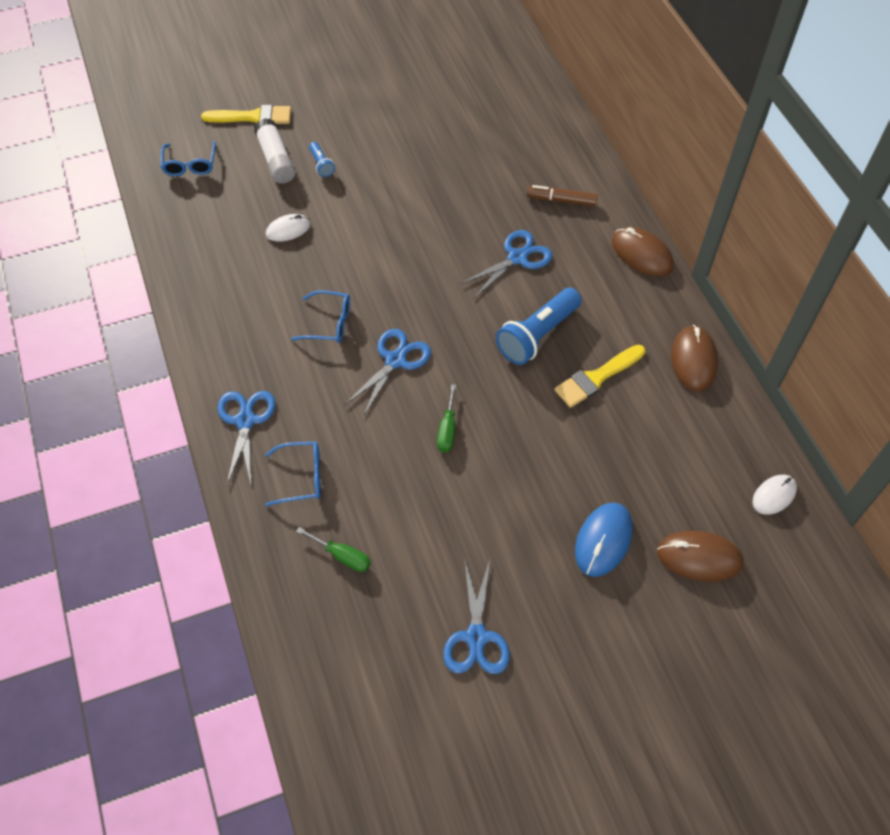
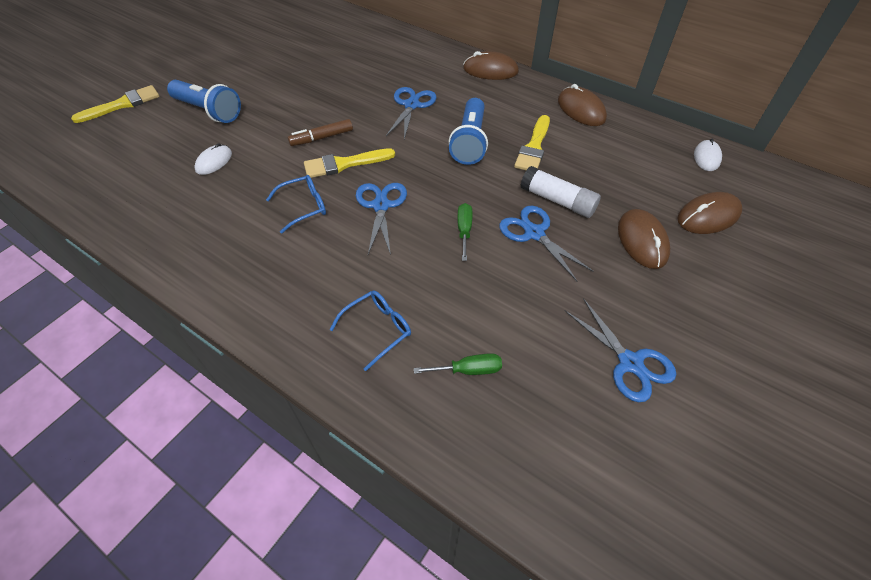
camera: 35 degrees left, 5 degrees down
(190, 165) = (85, 155): blue glasses -> none
(245, 421) = (288, 314): blue scissors -> blue scissors (534, 233)
(276, 159) = (165, 122): white glue stick -> white glue stick (557, 200)
(321, 165) = (208, 111): blue flashlight -> blue flashlight, size x2.07
(398, 295) = (344, 164): none -> yellow brush
(447, 430) = (464, 230): green screwdriver -> green screwdriver turned 150 degrees counterclockwise
(561, 200) = (410, 63): brown marker -> brown marker (321, 138)
(603, 540) = (642, 241): blue mouse -> brown mouse

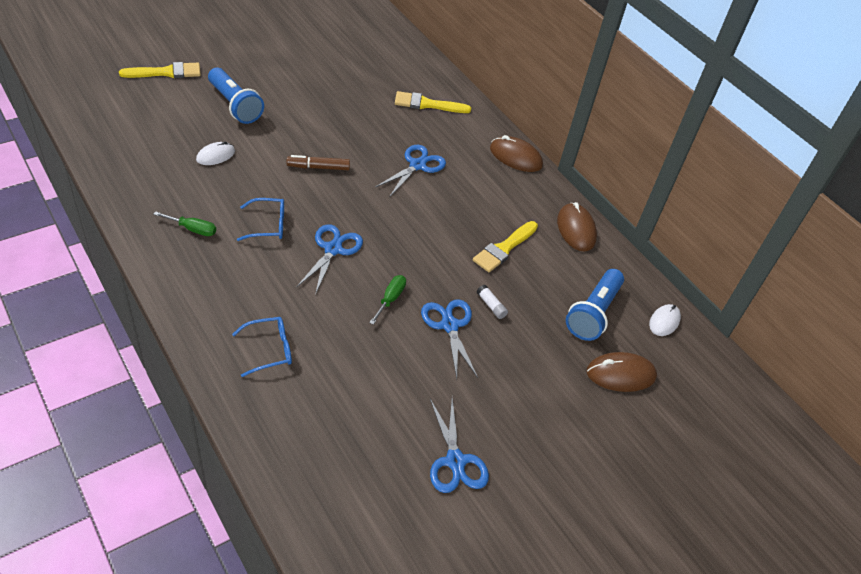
camera: 15 degrees right, 5 degrees down
(344, 164) = (324, 199): yellow brush -> yellow brush (427, 104)
(468, 370) = (321, 410): green screwdriver -> green screwdriver (193, 229)
(469, 142) = (448, 221): blue flashlight -> blue flashlight (593, 313)
(557, 200) = (491, 305): white glue stick -> white glue stick, size x0.52
(642, 241) = (541, 370): brown mouse -> none

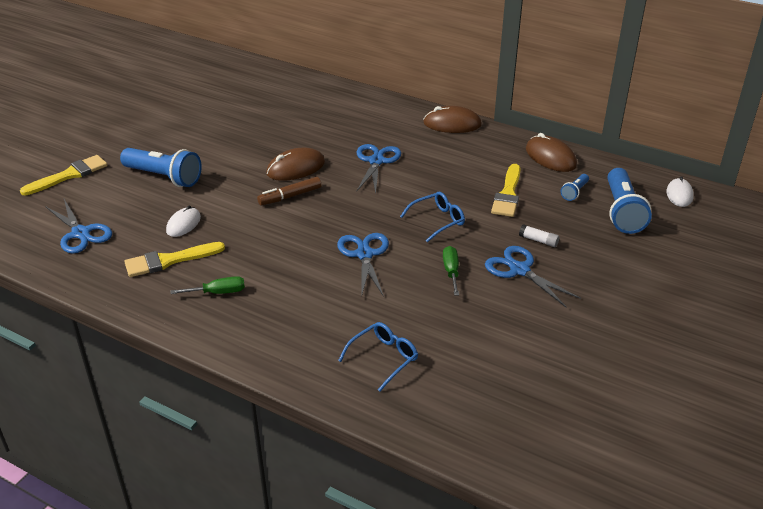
camera: 20 degrees left, 10 degrees down
(268, 225) = (287, 260): blue glasses -> blue glasses (437, 221)
(427, 104) = (341, 112): yellow brush -> yellow brush (169, 260)
(455, 461) = (623, 369): blue scissors -> blue scissors (81, 233)
(566, 274) = (574, 192): none -> blue flashlight
(621, 374) = (685, 246): brown mouse -> brown mouse (295, 168)

